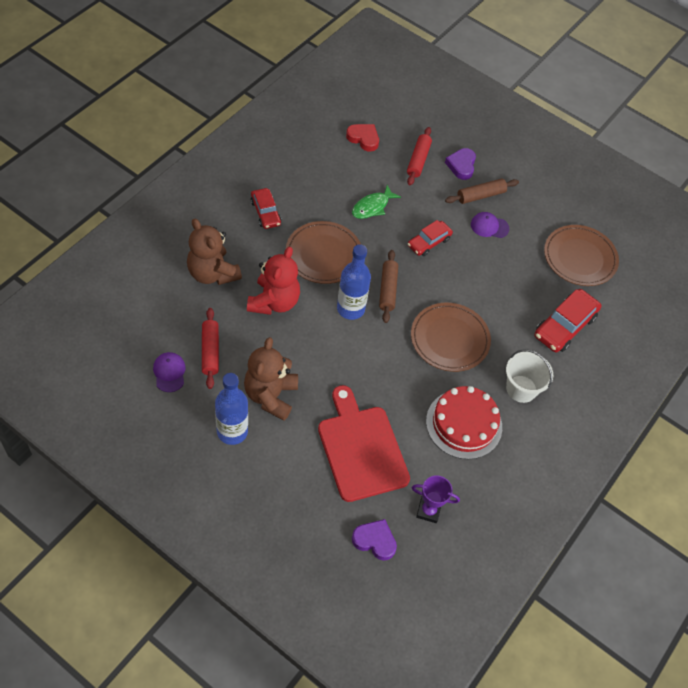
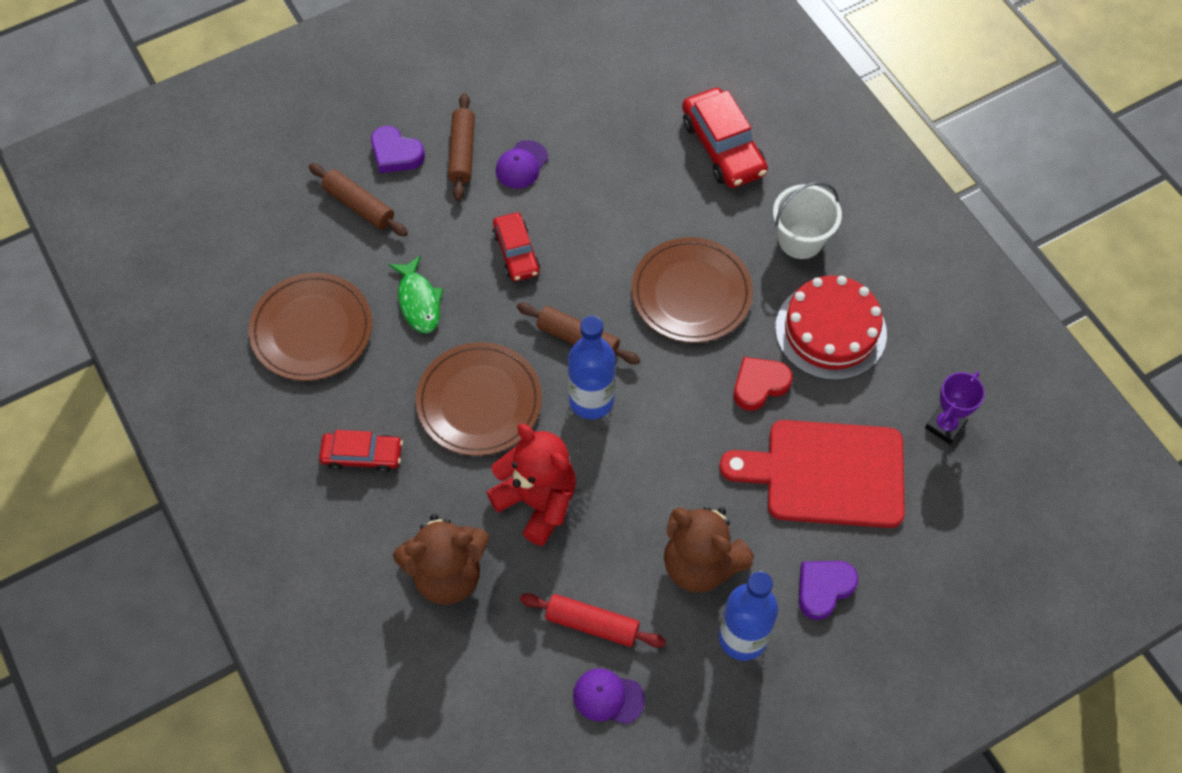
camera: 60 degrees left, 5 degrees up
(363, 138) = (280, 263): red heart -> red heart (759, 385)
(375, 541) = (969, 509): purple heart -> purple heart (823, 589)
(418, 160) = (359, 205): red rolling pin -> brown rolling pin
(580, 257) = (621, 80): brown plate -> brown plate (312, 329)

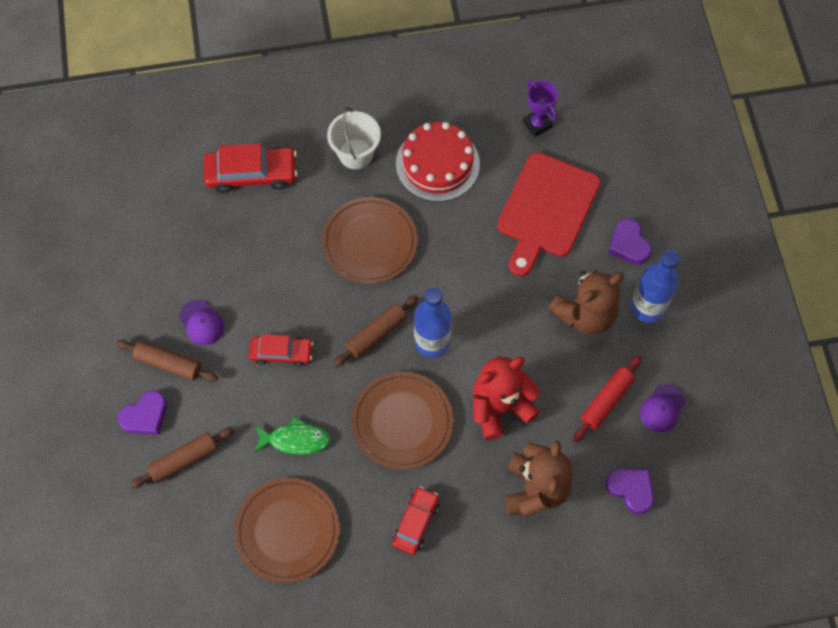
camera: 70 degrees left, 5 degrees up
(484, 688) = (631, 489): none -> purple heart
(759, 385) = (462, 225): red heart -> none

